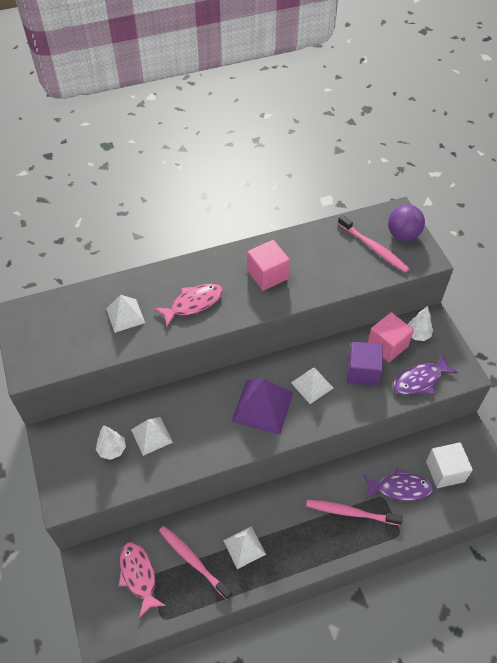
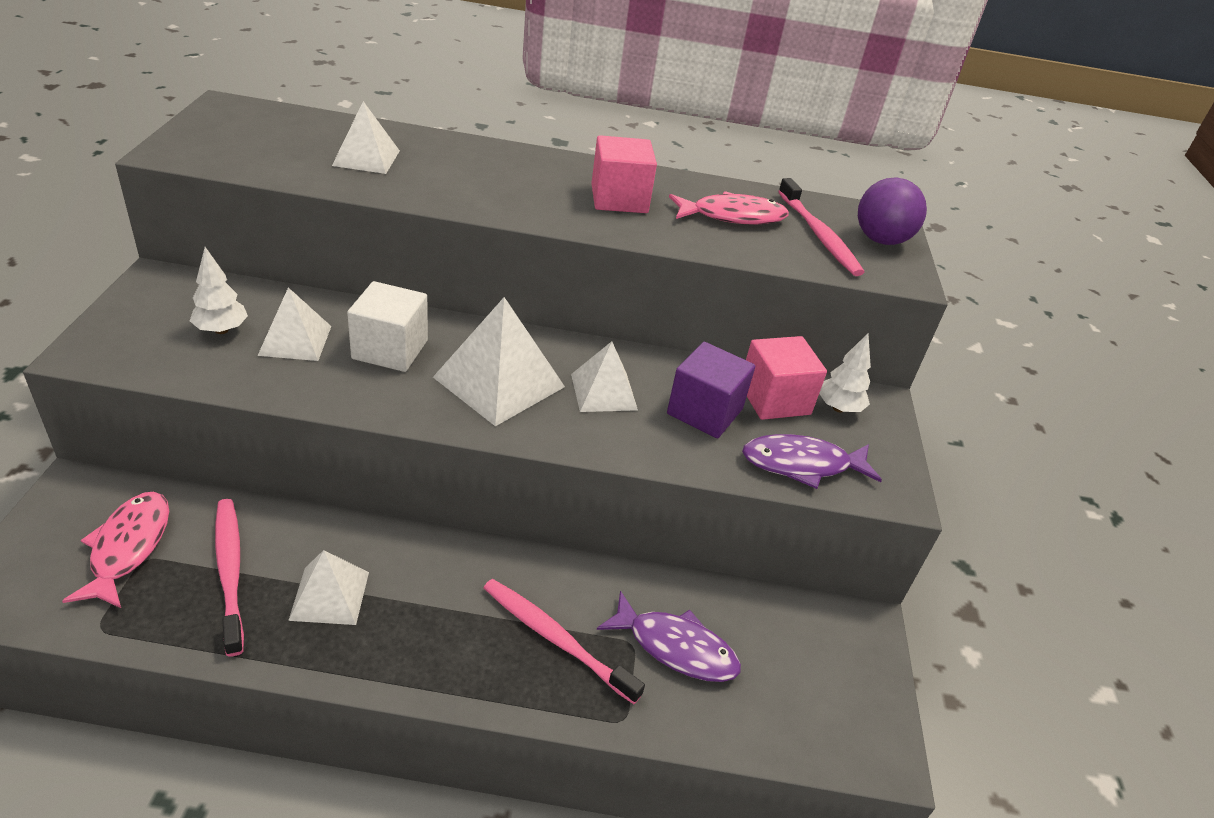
camera: 20 degrees right, 15 degrees down
(193, 303) = (476, 183): pink fish -> pink fish (732, 216)
(262, 406) = (499, 382): purple pyramid -> white pyramid
(445, 471) = (781, 663): white cube -> white cube (390, 349)

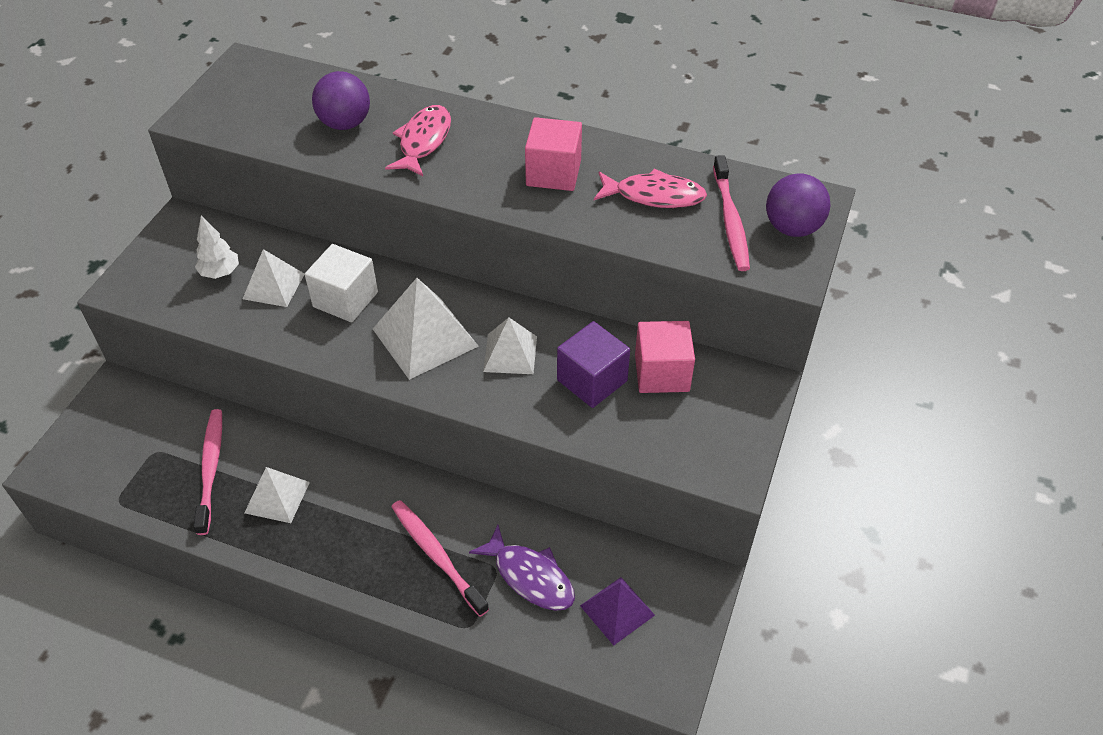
camera: 20 degrees right, 10 degrees up
(128, 547) = (144, 441): pink fish -> pink fish (423, 141)
(366, 158) = (345, 123): white pyramid -> purple ball
(789, 671) = (617, 610): none -> purple pyramid
(802, 464) = (658, 440): purple fish -> none
(838, 408) = (719, 387): white tree -> none

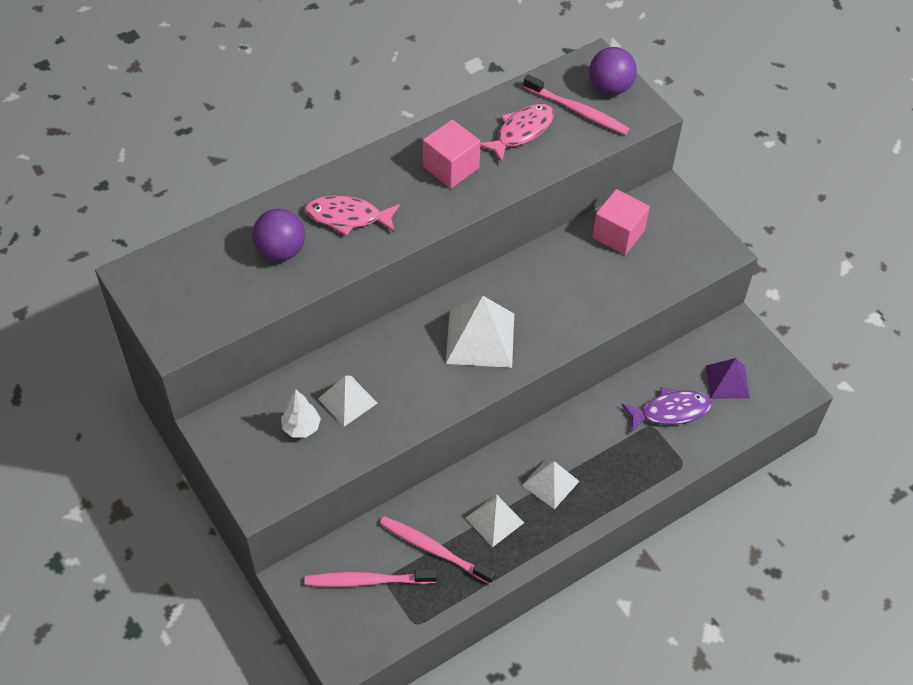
camera: 55 degrees left, 5 degrees up
(345, 299) = (401, 364): white cube -> none
(423, 141) = (348, 217): pink fish -> pink fish turned 45 degrees counterclockwise
(436, 555) = (616, 452): pink toothbrush -> pink toothbrush (366, 580)
(510, 353) = (535, 300): white pyramid -> white pyramid (550, 483)
(592, 380) = (595, 272): purple cube -> none

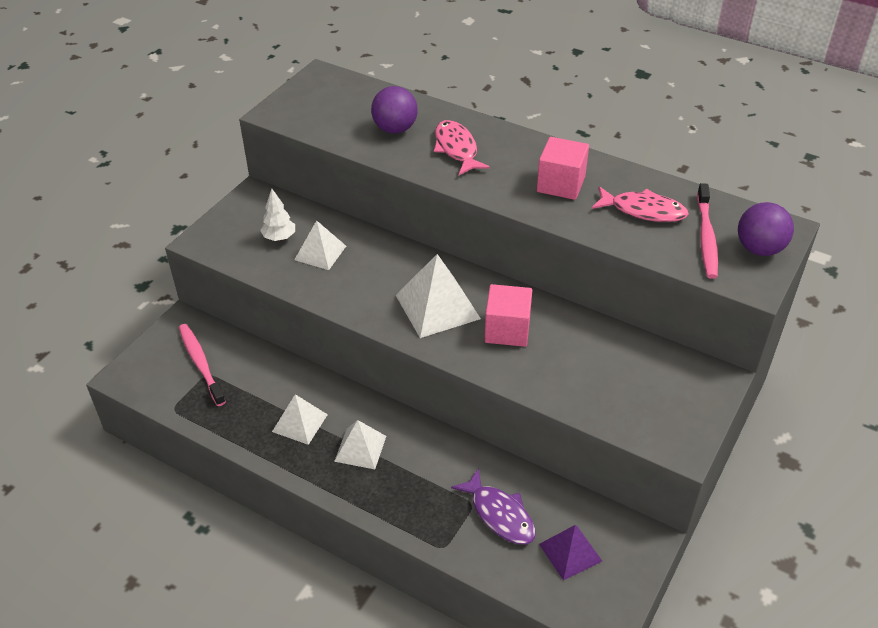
camera: 65 degrees right, 10 degrees down
(433, 549) = (250, 393): pink toothbrush -> none
(618, 234) = (633, 358): pink cube -> pink cube (507, 330)

